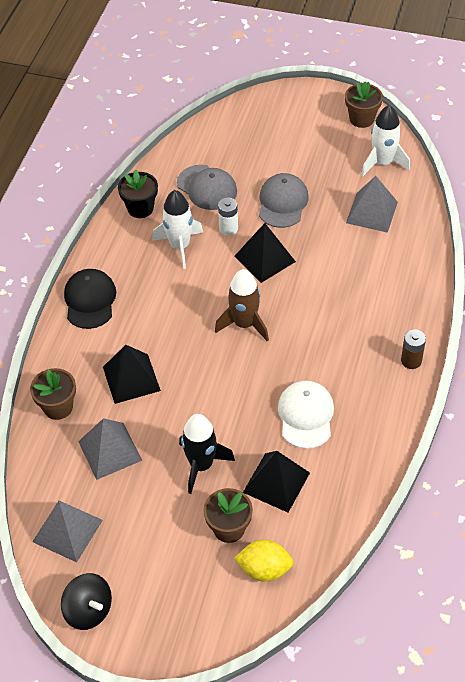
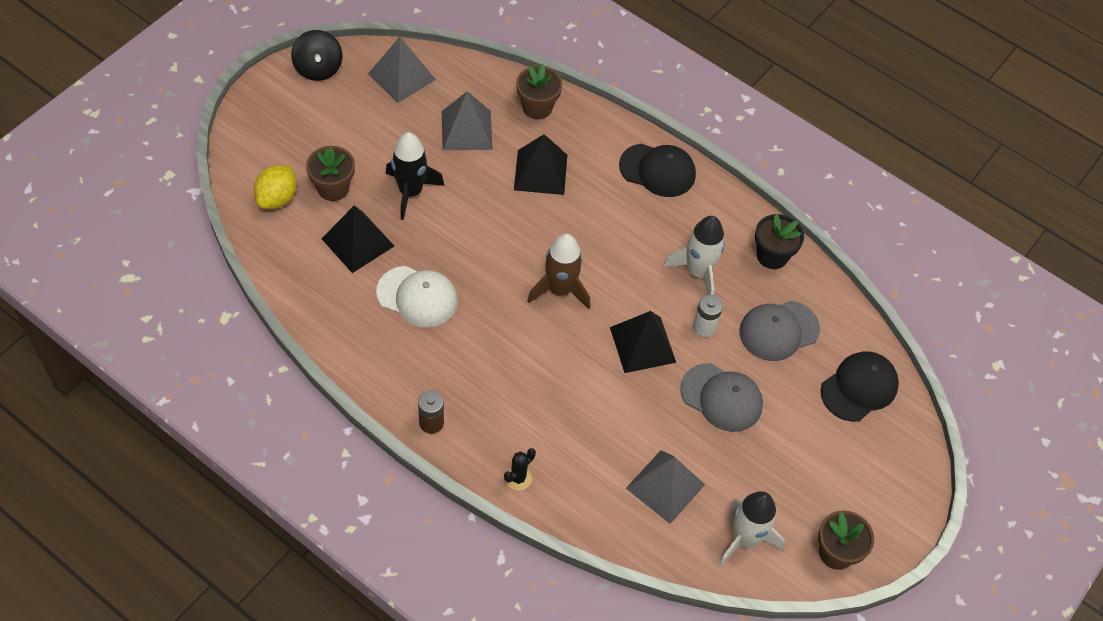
camera: 105 degrees right, 5 degrees up
(89, 610) = (318, 68): black spinning top -> black spinning top turned 75 degrees counterclockwise
(230, 136) = (859, 387): none -> black cap
(420, 292) = (518, 478): none -> black cactus

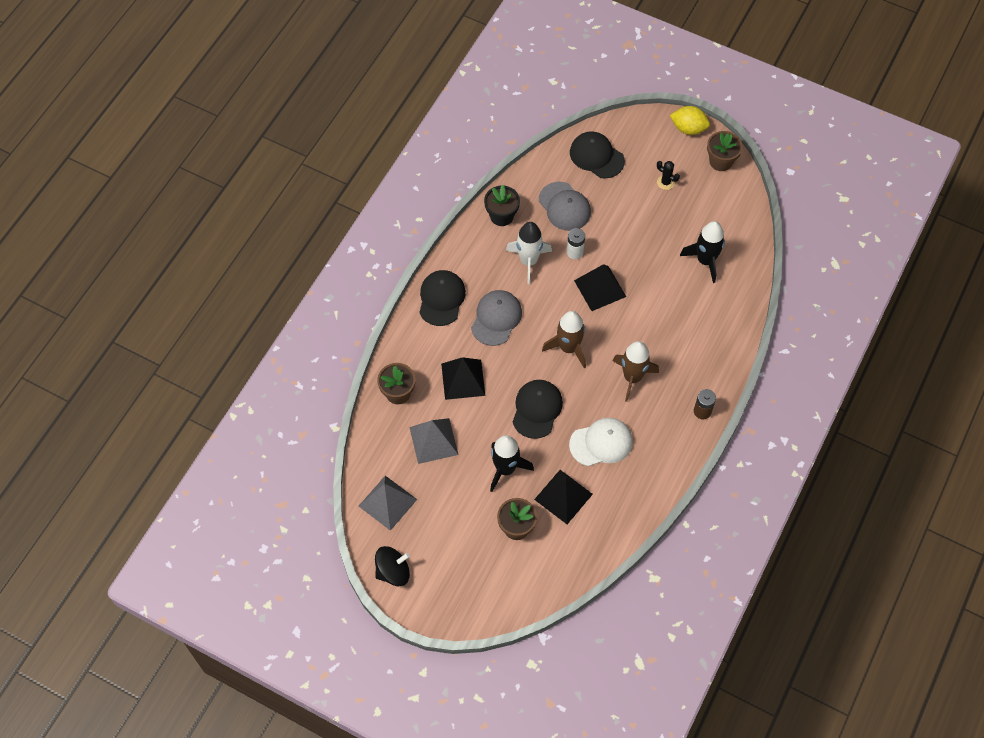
camera: 95 degrees left, 5 degrees up
(277, 198) = (537, 567): yellow lemon -> yellow lemon (688, 128)
(417, 297) = (601, 443): white cap -> white cap turned 60 degrees clockwise
(481, 238) = (537, 409): none -> black cap
(501, 352) = (632, 377): none -> brown rocket
(518, 478) = (727, 348): black cactus -> black cactus (665, 182)
(665, 486) = (705, 261): grey pyramid -> black rocket
(721, 397) = (628, 235): grey cap -> grey cap (496, 318)
(744, 539) = (728, 212): white rocket -> none

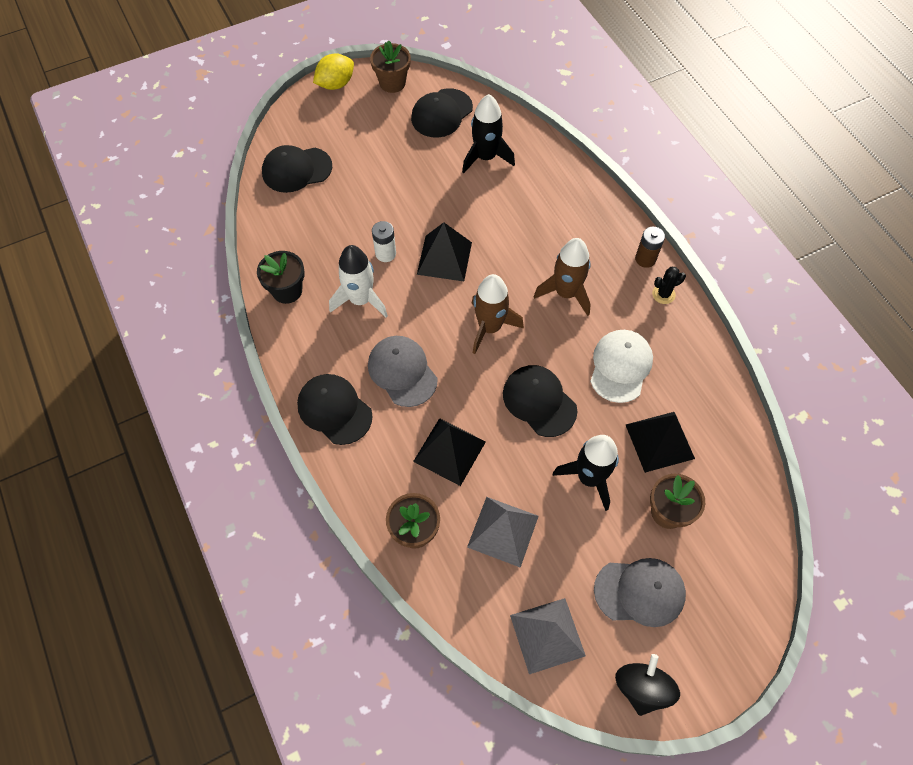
camera: 55 degrees left, 0 degrees up
(564, 206) = (327, 230): grey cap -> grey cap (639, 592)
(665, 182) = (376, 135): black cactus -> black cactus (663, 294)
(720, 209) = (441, 113): none -> black cap

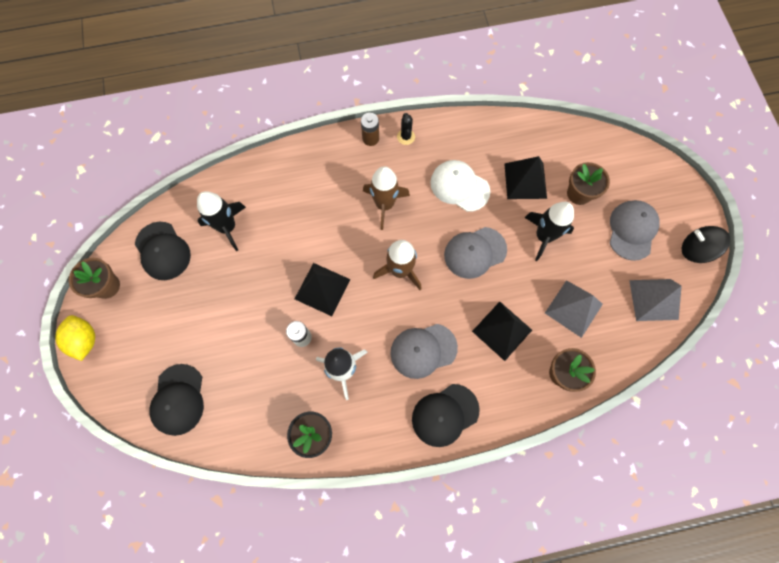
camera: 75 degrees left, 10 degrees up
(539, 401) = (475, 252): black cap -> grey cap

